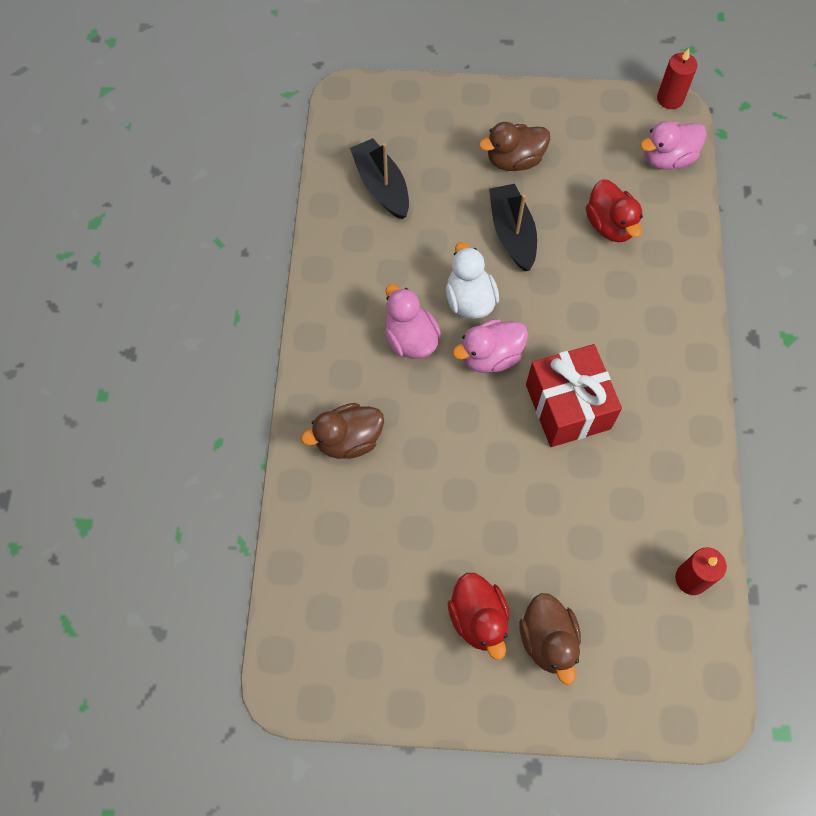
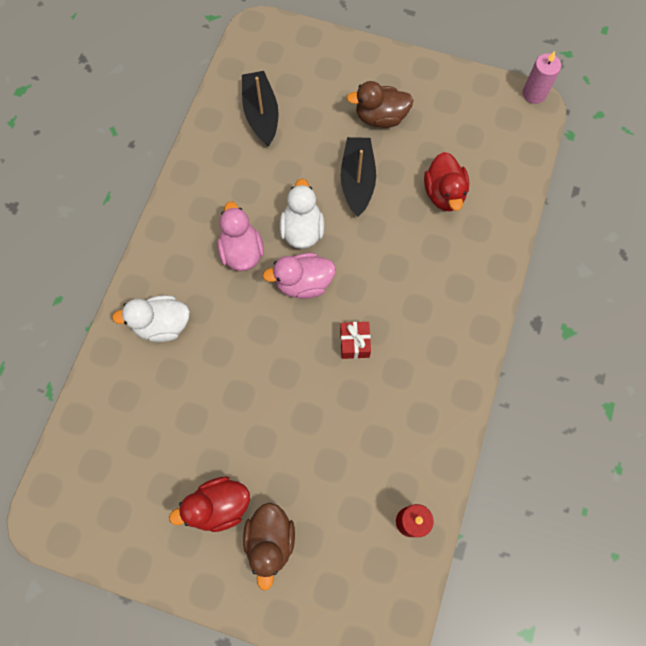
camera: 15 degrees right, 5 degrees up
(348, 440) = (162, 325): brown duck -> white duck
(478, 619) = (218, 506): red duck -> red duck turned 75 degrees clockwise
(568, 406) = (354, 343): red gift -> red gift, size x0.49
(667, 158) = (514, 146): pink duck -> none
(670, 99) = (534, 94): red candle -> pink candle

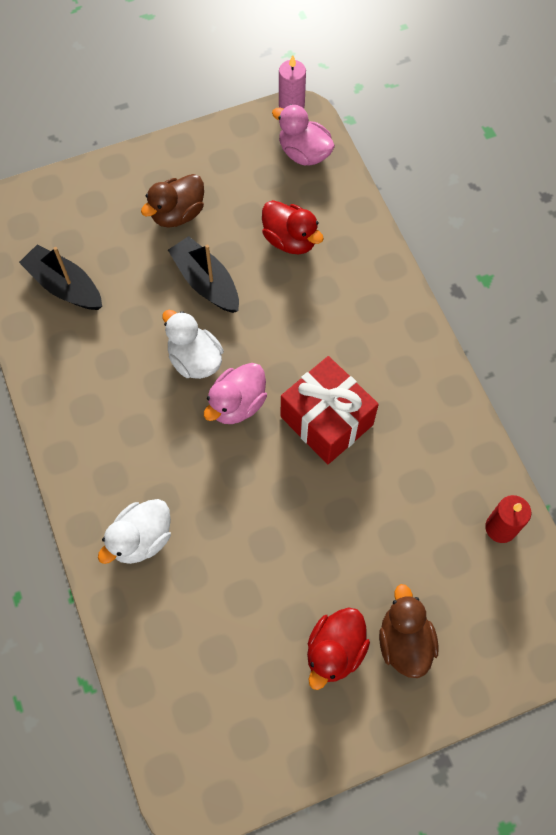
camera: 40 degrees left, 5 degrees down
(241, 251) = (157, 419): pink duck -> pink duck (304, 153)
(270, 541) = (404, 641): brown duck -> brown duck turned 150 degrees counterclockwise
(354, 343) = (326, 420): red gift -> red gift, size x2.05

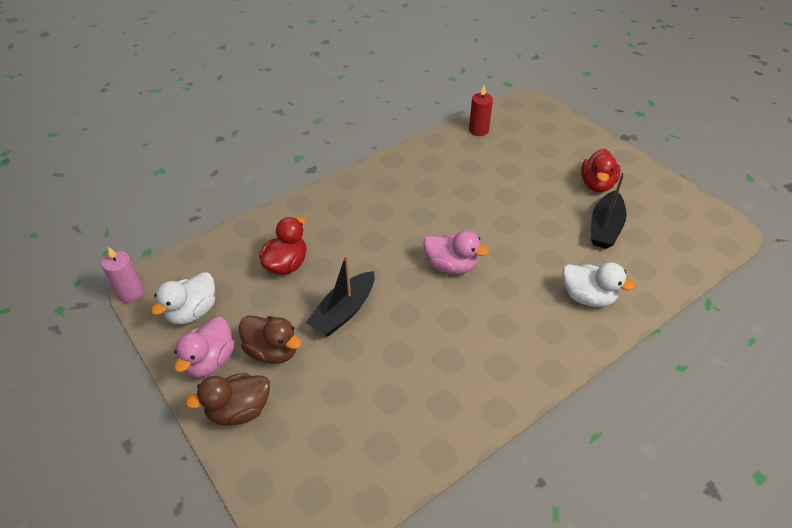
camera: 105 degrees left, 20 degrees down
(65, 286) = (379, 425): black boat -> black boat (605, 228)
(195, 360) = (422, 301): white duck -> white duck (192, 312)
(304, 153) = (189, 273): pink duck -> pink duck (210, 361)
(326, 420) = (442, 215): red gift -> none
(335, 651) = (596, 184): red duck -> red duck turned 90 degrees clockwise
(404, 641) = (571, 158): brown duck -> brown duck (239, 410)

